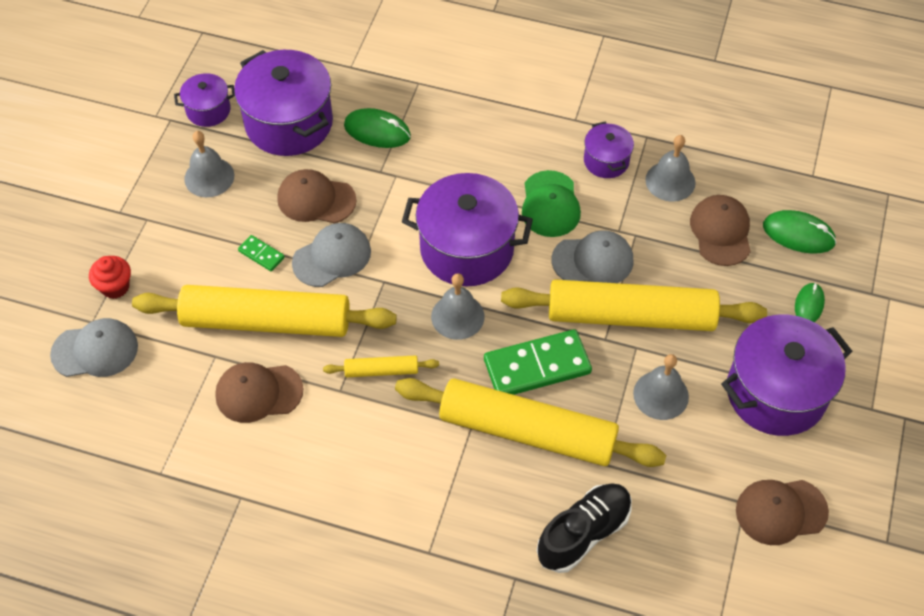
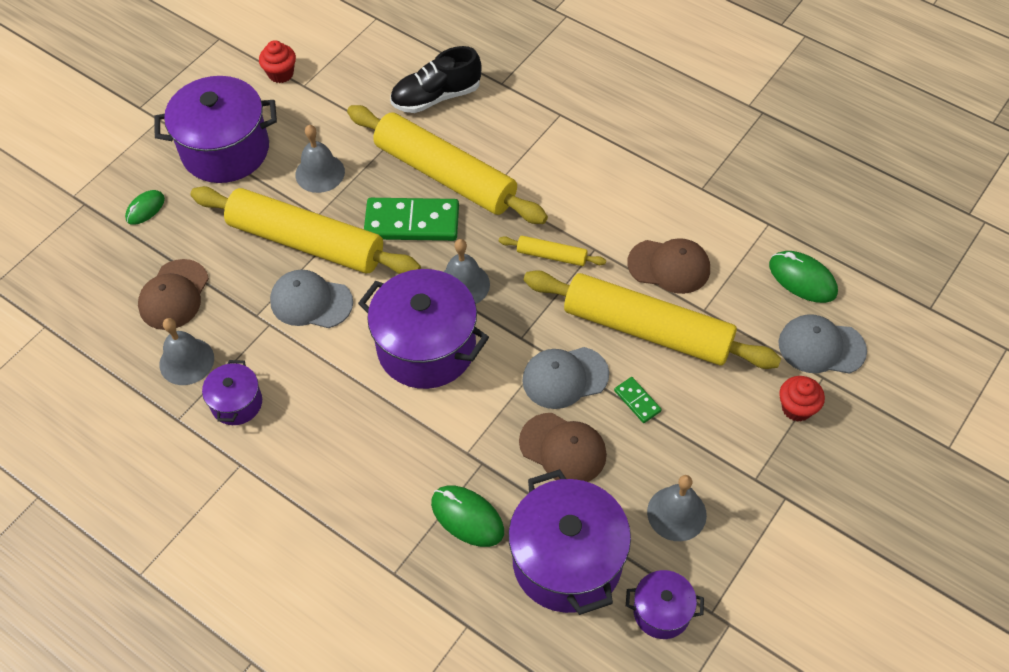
camera: 160 degrees left, 0 degrees up
(550, 204) = (321, 371): green cap -> none
(780, 511) = (281, 74): brown cap -> red cupcake
(798, 234) = (105, 272): green mouse -> green mouse (802, 279)

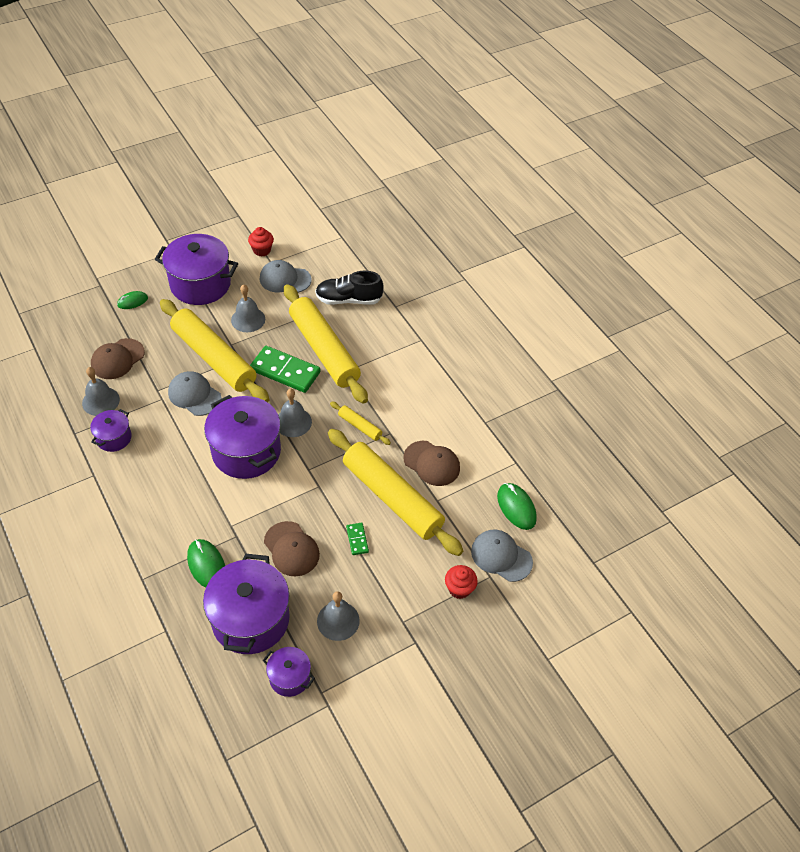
camera: 20 degrees right, 5 degrees down
(565, 377) = (320, 505): grey cap -> grey cap (285, 279)

